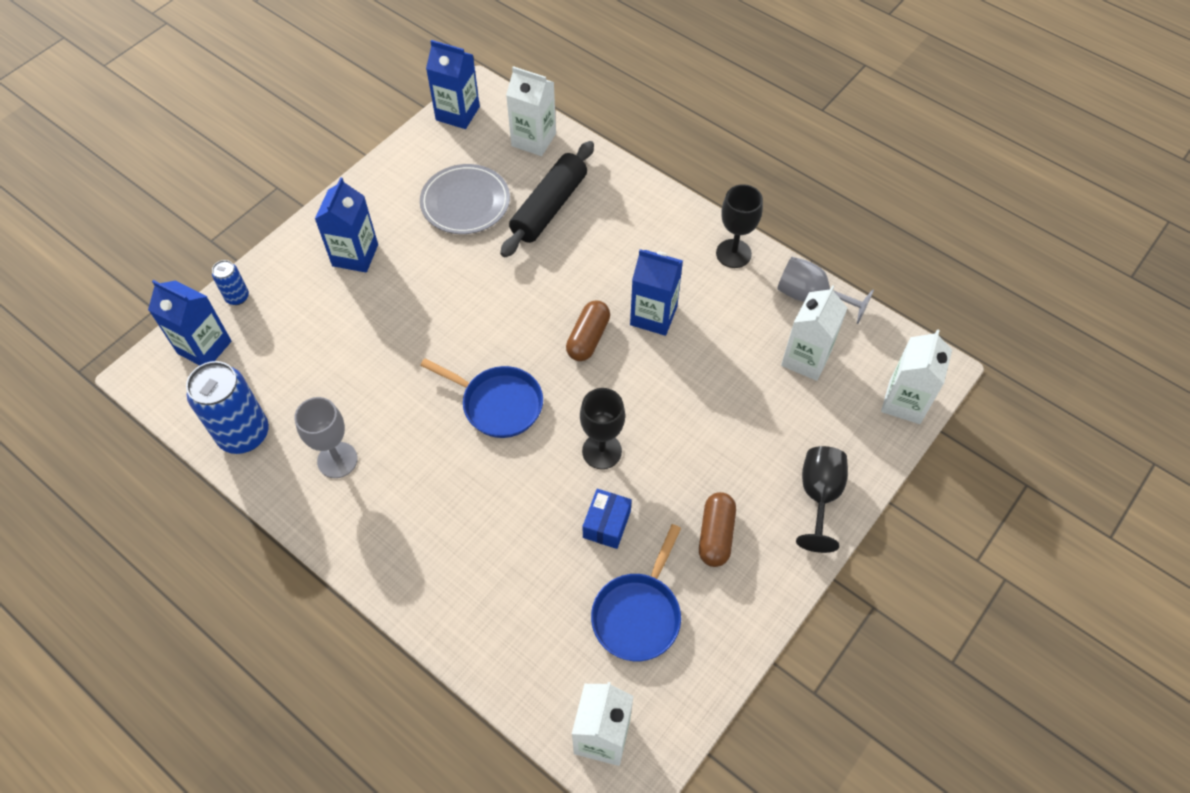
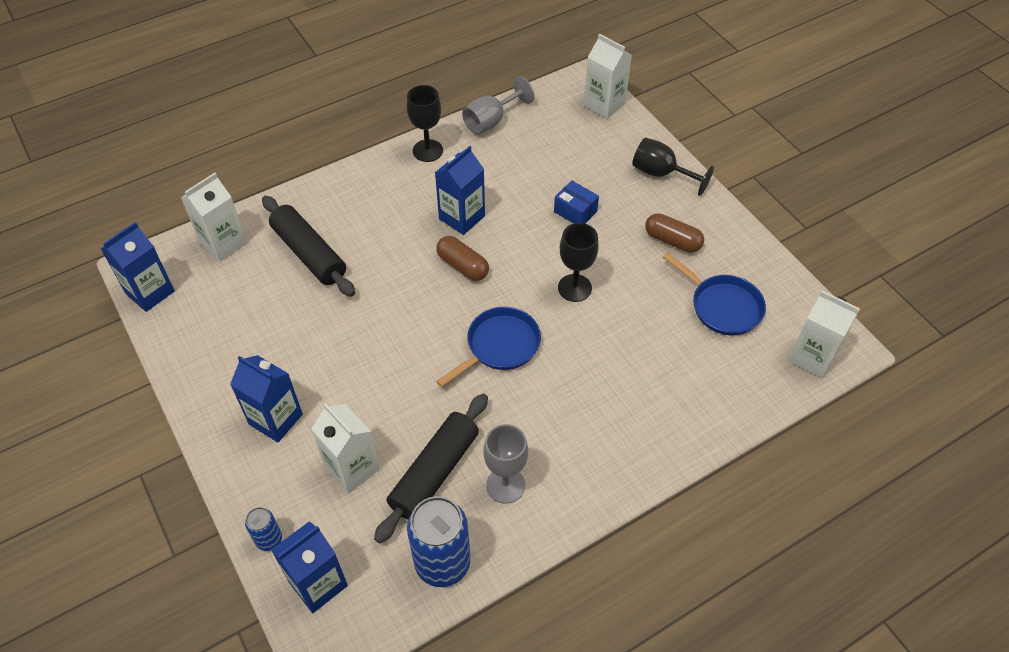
camera: 70 degrees left, 5 degrees down
(335, 396) = (435, 472): none -> black rolling pin
(465, 202) = (265, 314): grey plate -> none
(606, 524) = (641, 303): blue box -> blue box (575, 211)
(806, 359) = (545, 142): white carton -> white carton (352, 468)

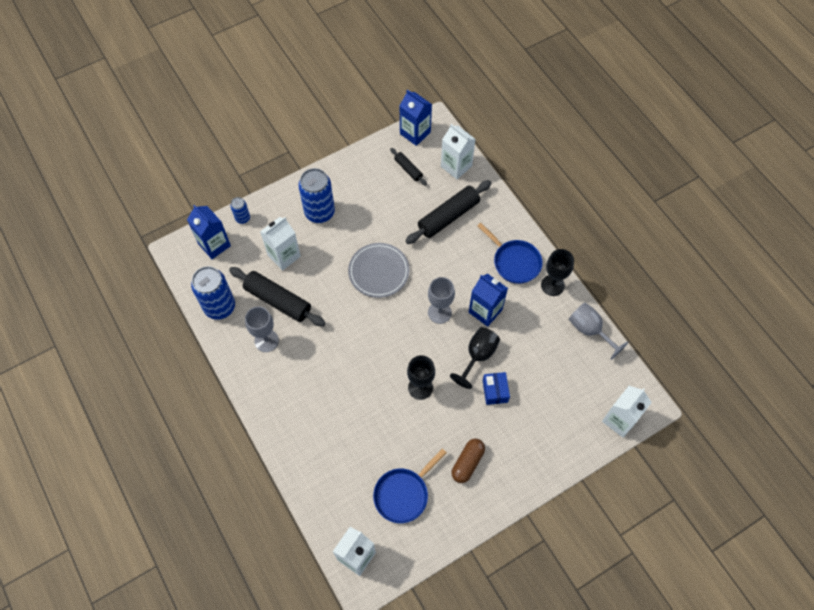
camera: 90 degrees right, 10 degrees up
(216, 301) = (408, 169): none -> black rolling pin
(276, 419) = (319, 212): blue carton -> blue can
(392, 337) = (379, 271): none -> grey plate
(462, 266) = (439, 312): brown capsule -> grey goblet
(499, 346) = (370, 337): blue pan -> blue pan (514, 262)
(575, 211) = (495, 391): blue box -> blue box turned 45 degrees counterclockwise
(661, 174) = (540, 461): black goblet -> black goblet (478, 356)

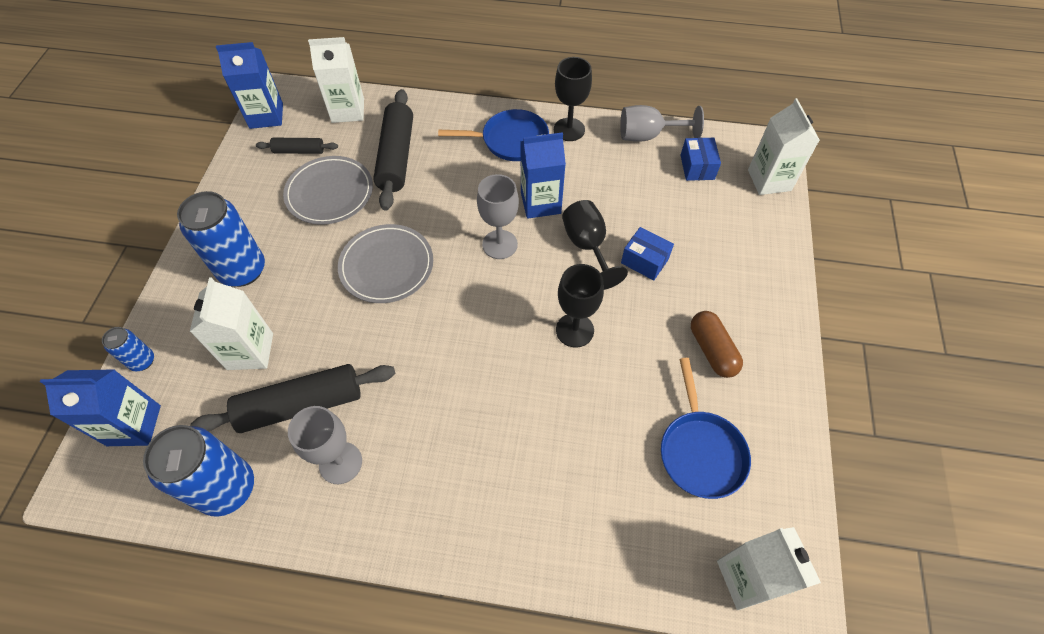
camera: 50 degrees left, 5 degrees down
(396, 207) = (329, 193): none -> grey plate
(591, 373) = (697, 167): none -> blue box

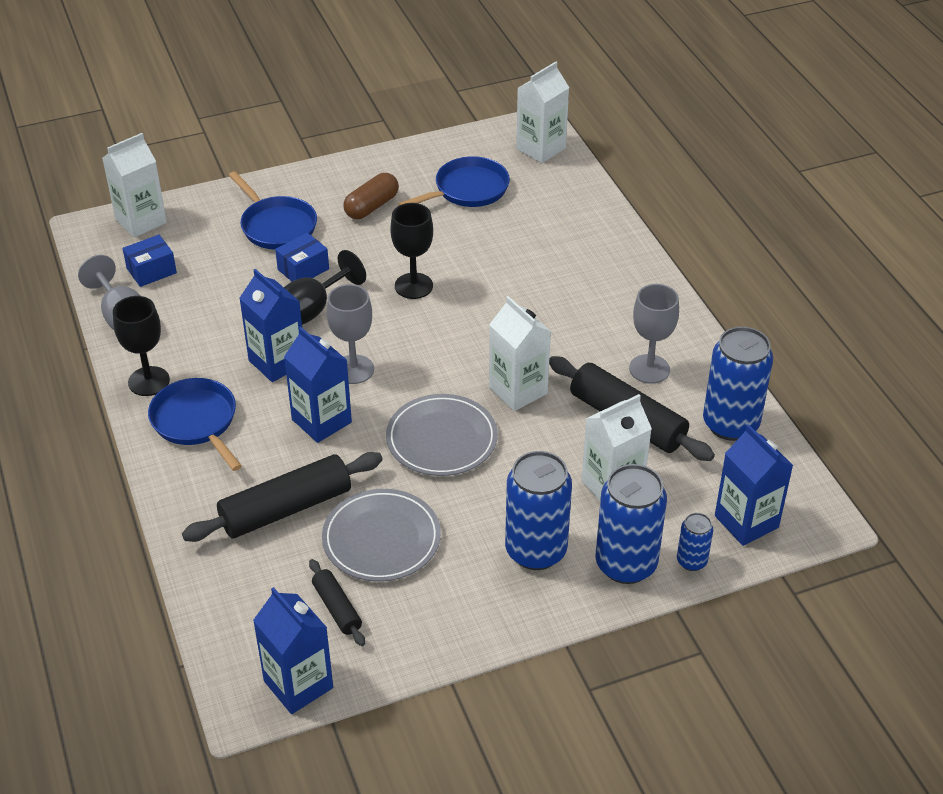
camera: 120 degrees left, 15 degrees down
(181, 317) = (626, 564): none -> blue can
(348, 110) = (235, 600): white carton -> white carton (518, 390)
(460, 204) = (321, 421): none -> blue carton
(644, 261) = (303, 269): blue box -> blue box turned 45 degrees clockwise
(717, 265) = (276, 226): none -> blue pan

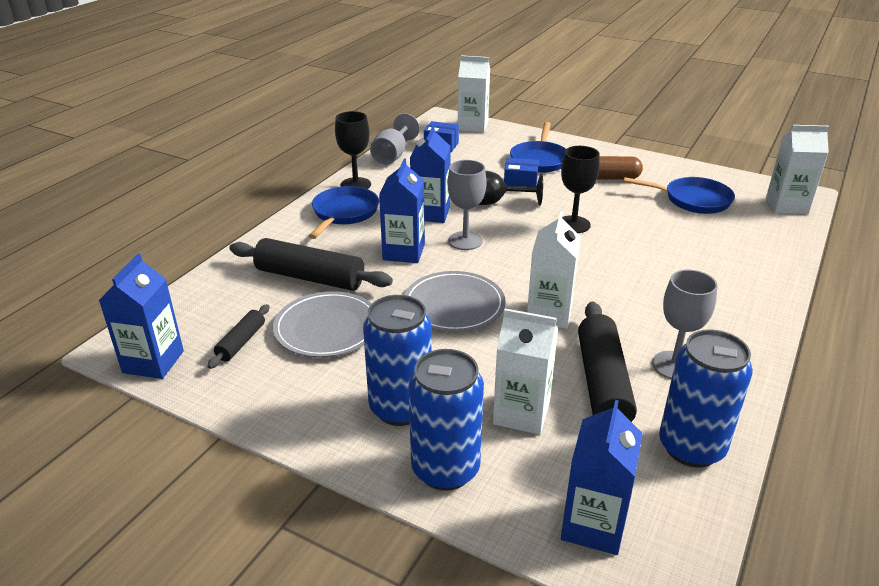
camera: 50 degrees right, 10 degrees down
(691, 561) = (498, 512): blue can -> none

